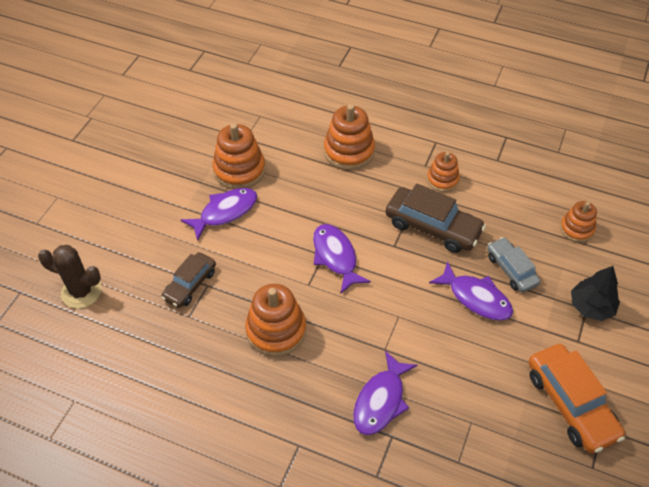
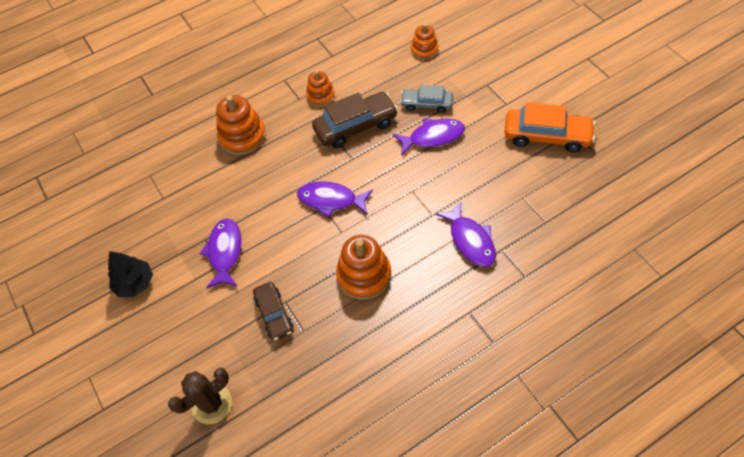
camera: 50 degrees left, 5 degrees up
(239, 170) = (192, 219): orange stacking toy -> none
(591, 306) = (487, 81): black tree -> black tree (135, 283)

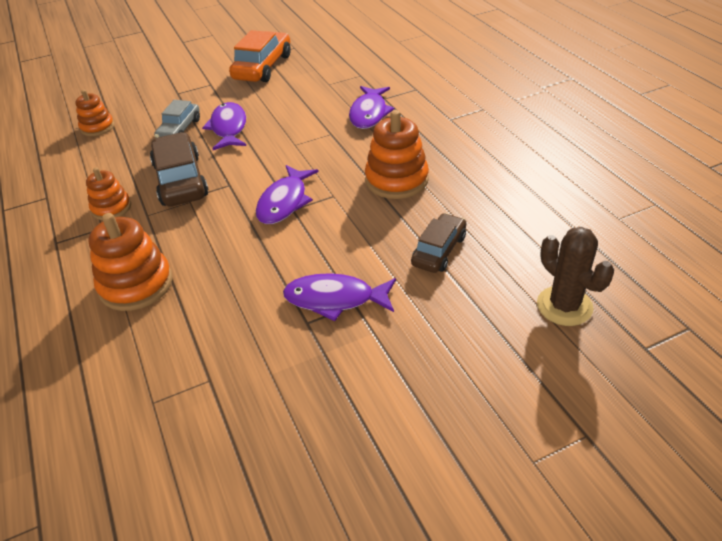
camera: 85 degrees left, 15 degrees down
(135, 283) = (366, 408): black tree -> none
(274, 314) = (439, 250): brown car -> brown car turned 45 degrees counterclockwise
(470, 240) = (369, 113): purple fish -> purple fish turned 120 degrees clockwise

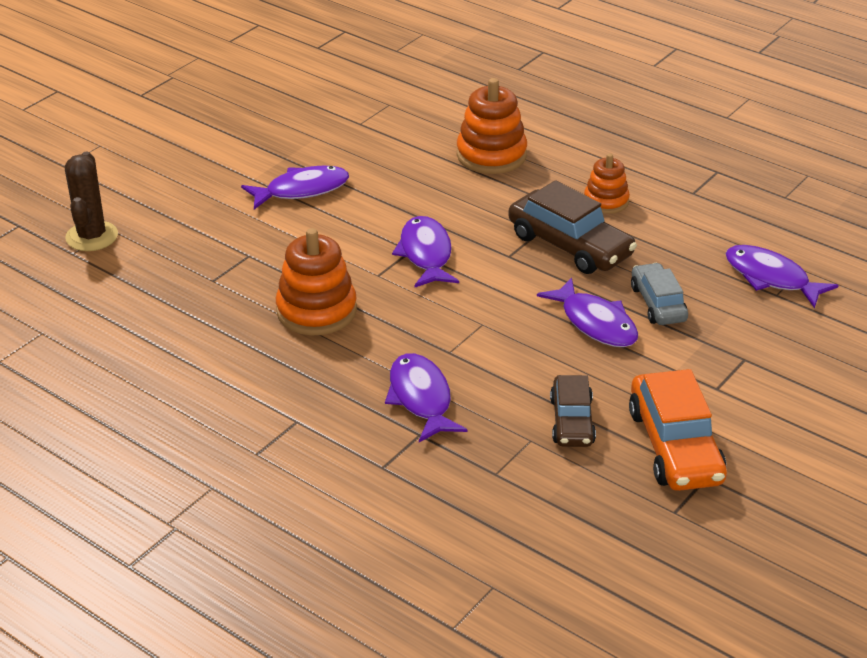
camera: 150 degrees right, 5 degrees down
(97, 127) = (771, 278): orange stacking toy -> purple fish
(439, 250) = (227, 251): brown car -> brown car (572, 421)
(564, 306) = (92, 236): brown cactus -> brown cactus turned 60 degrees clockwise

